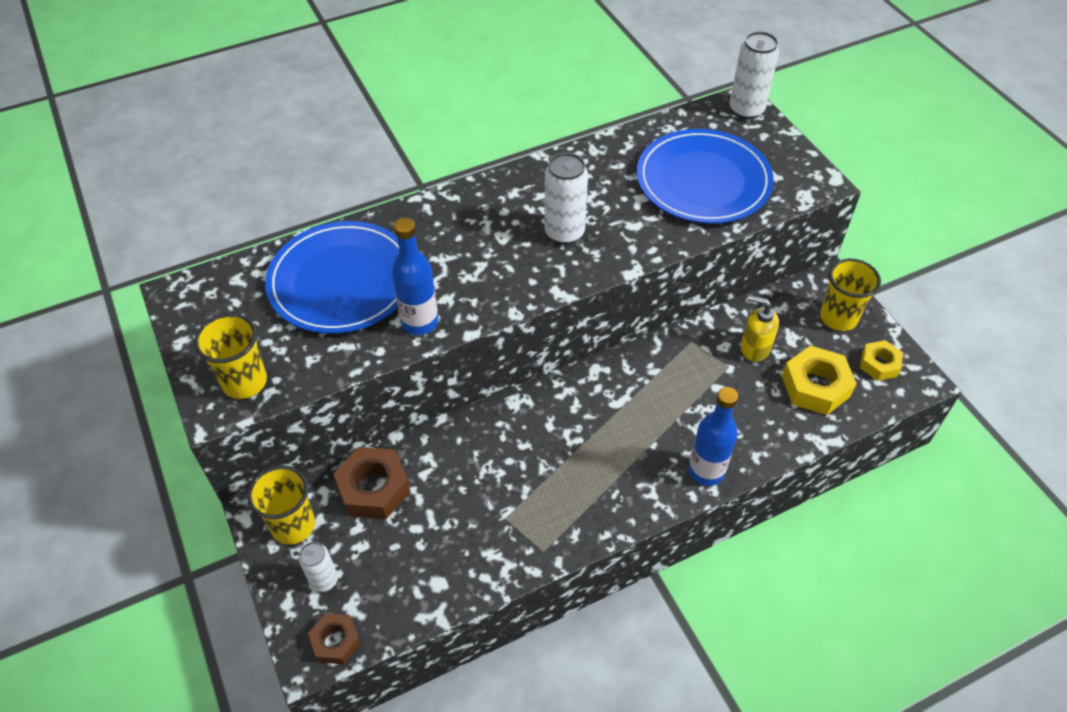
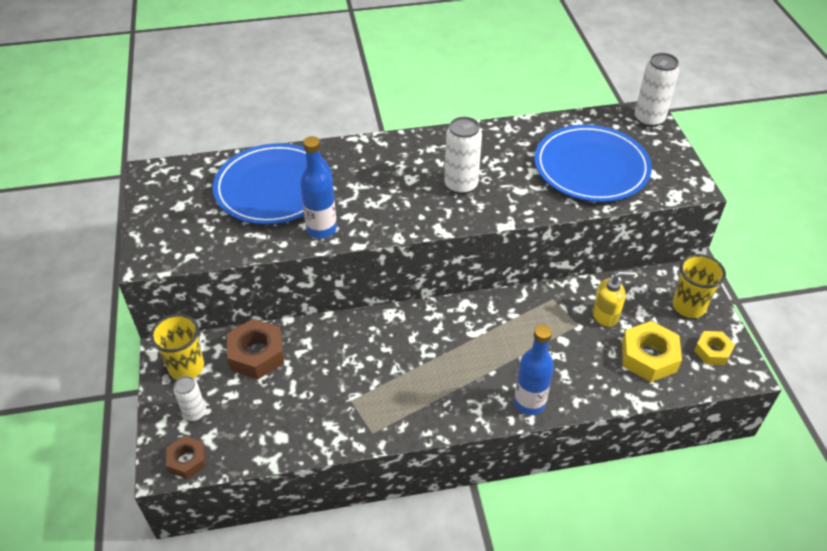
camera: 15 degrees right, 5 degrees down
(244, 382) = (174, 245): yellow cup -> none
(754, 348) = (605, 315): yellow soap dispenser -> yellow soap dispenser turned 135 degrees clockwise

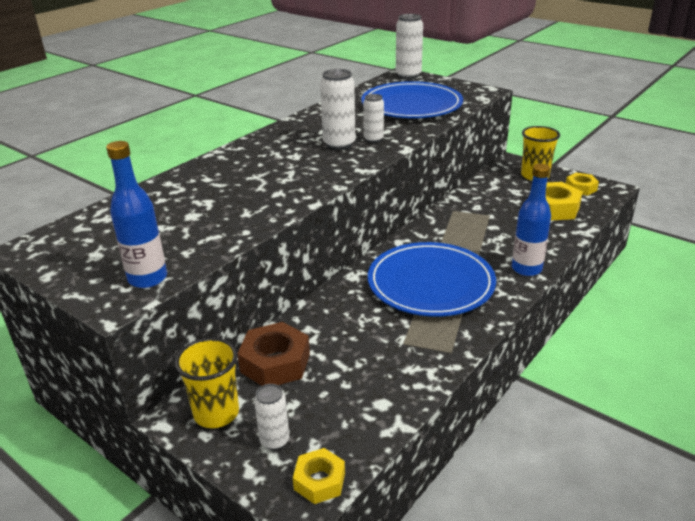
camera: 40 degrees left, 15 degrees down
(187, 460) = (319, 481): brown nut -> yellow nut
(274, 188) = (180, 206): blue plate -> blue plate (430, 283)
(321, 229) = (267, 209): blue bottle -> blue bottle (148, 279)
(496, 195) = (373, 139): none -> white can
(605, 315) = (497, 202): yellow soap dispenser -> none

